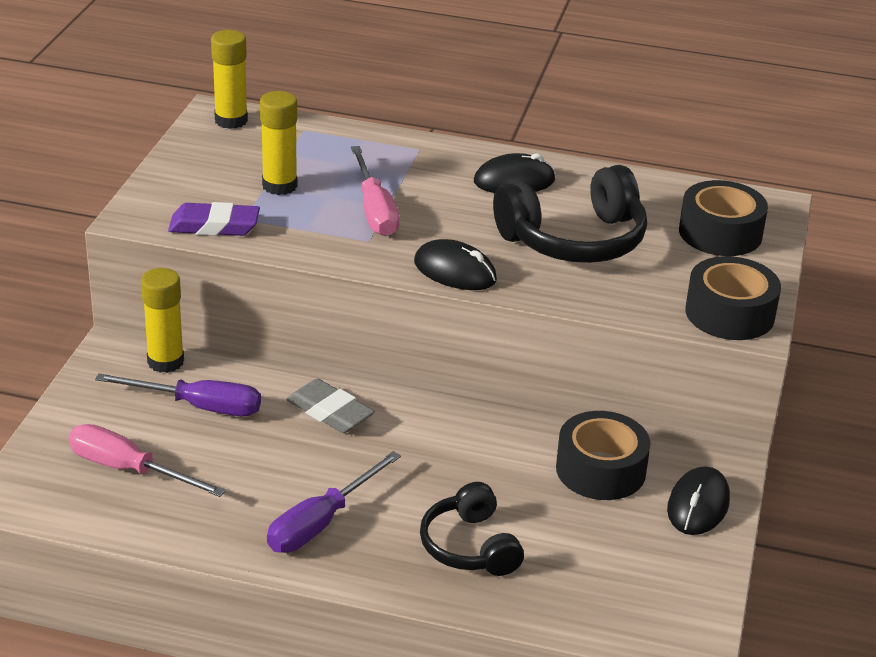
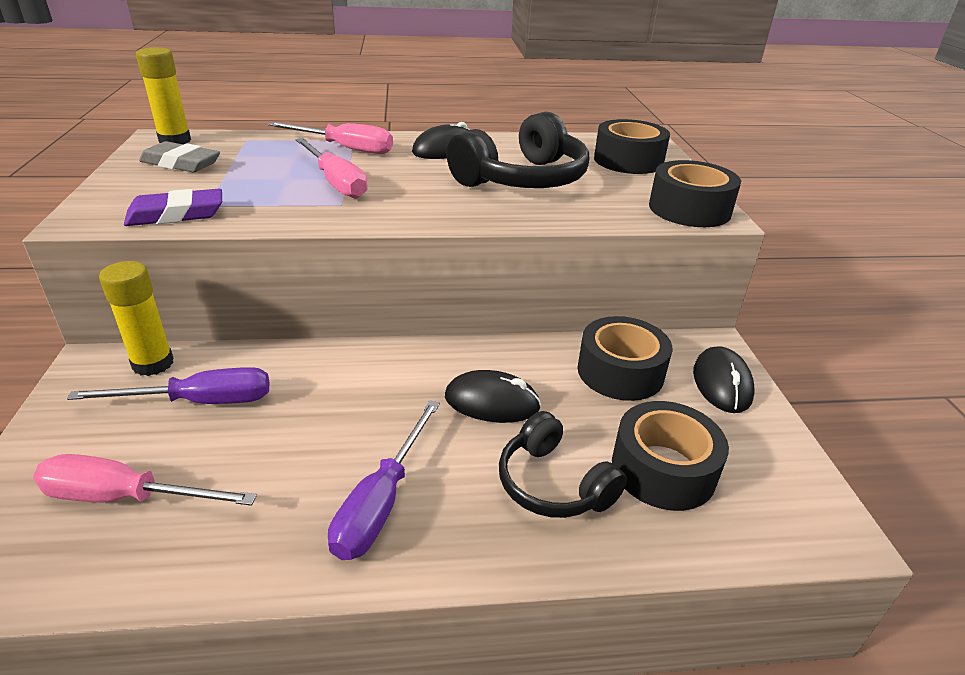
camera: 20 degrees left, 0 degrees up
(279, 186) = (236, 177): yellow glue stick -> none
(330, 412) = (344, 376): grey eraser -> grey eraser (181, 163)
(404, 161) = (345, 148): none -> pink screwdriver
(455, 271) = (436, 215): black mouse -> black mouse (492, 402)
(576, 561) = (663, 469): none -> black tape

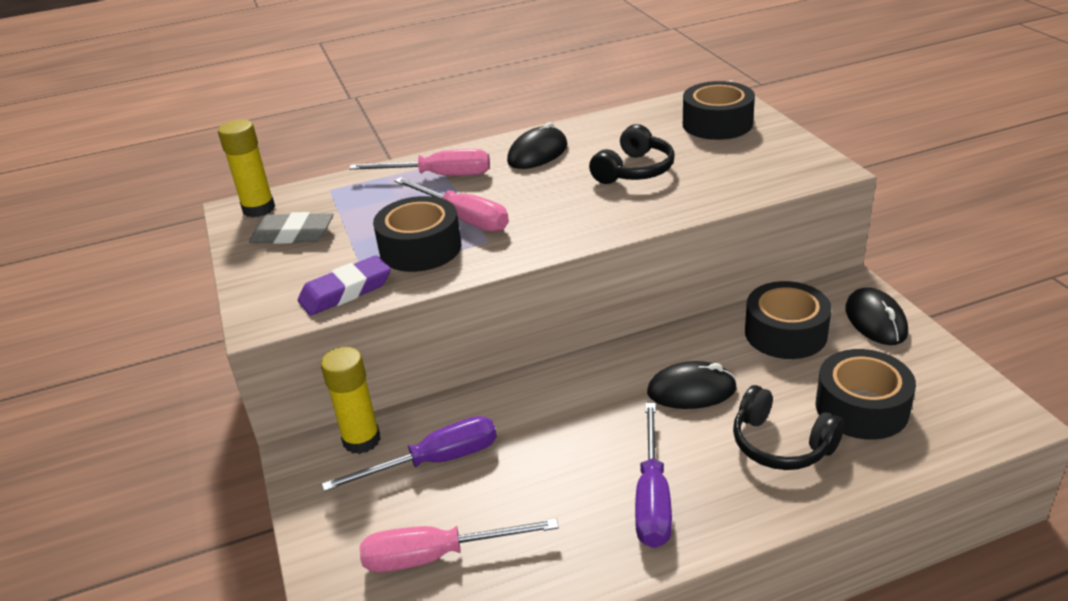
camera: 10 degrees left, 0 degrees up
(522, 179) = (634, 170): black headphones -> black headphones, size x0.63
(689, 209) = (801, 167): black tape -> black tape (420, 248)

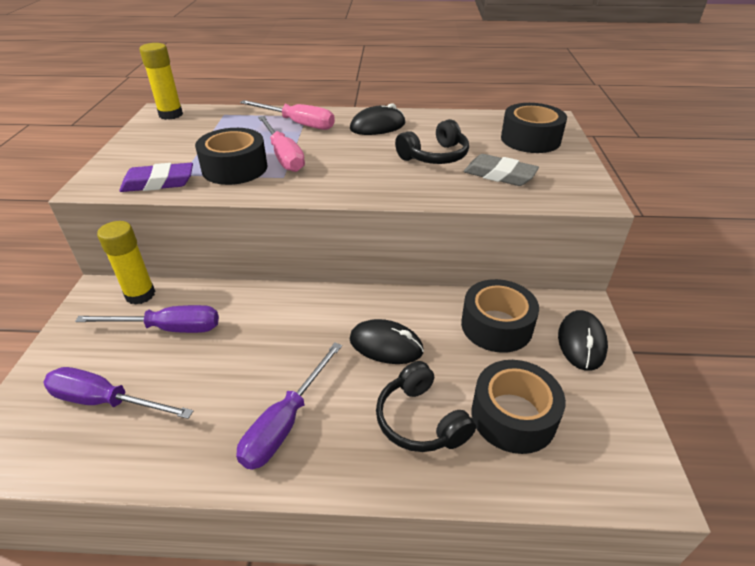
camera: 20 degrees right, 5 degrees up
(293, 234) = (171, 136): grey eraser -> grey eraser (499, 175)
(437, 556) = (106, 401): pink screwdriver -> purple screwdriver

